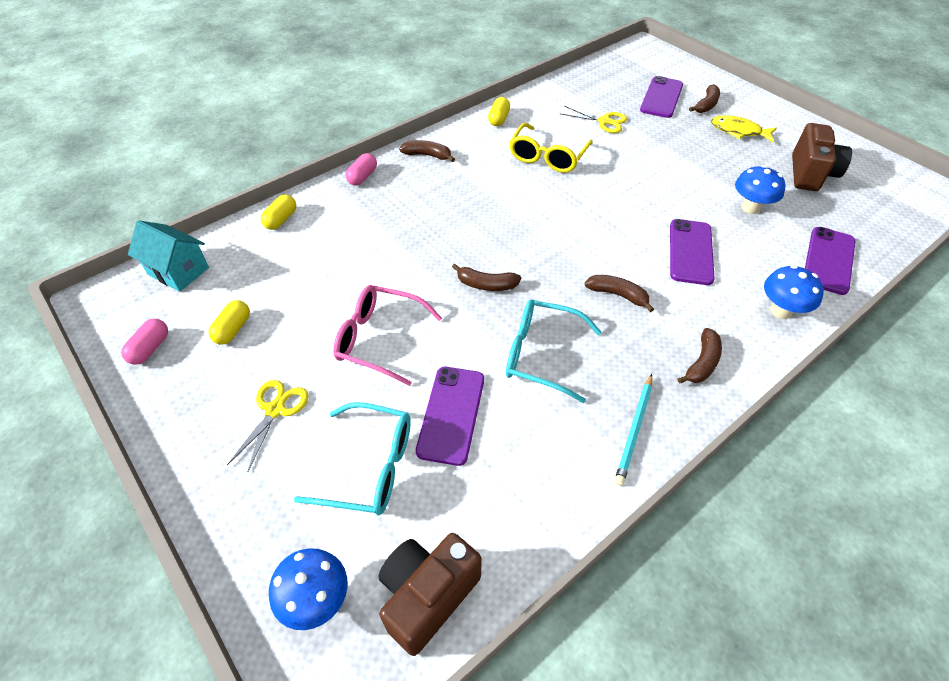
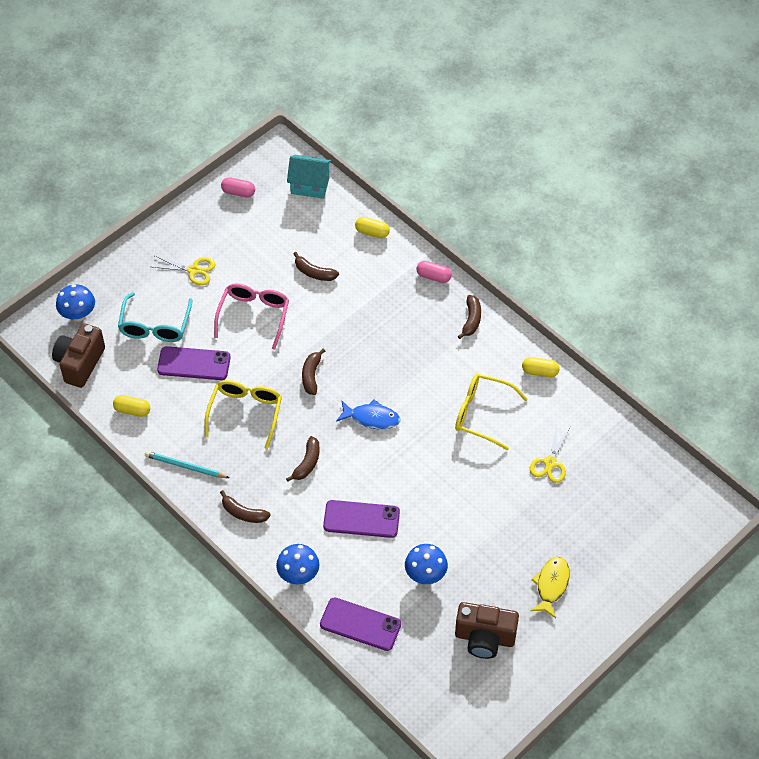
camera: 85 degrees right, 5 degrees up
(178, 271) = (310, 185): turquoise house -> turquoise house turned 75 degrees clockwise
(233, 329) = (257, 232): yellow capsule -> yellow capsule (132, 410)
(427, 595) = (80, 363): brown camera -> brown camera turned 105 degrees counterclockwise
(541, 354) = (245, 412): turquoise glasses -> yellow glasses
(551, 235) = (372, 418): none -> blue fish
(661, 97) = (606, 519): purple phone -> none
(706, 105) = (598, 561): brown banana -> brown banana (314, 272)

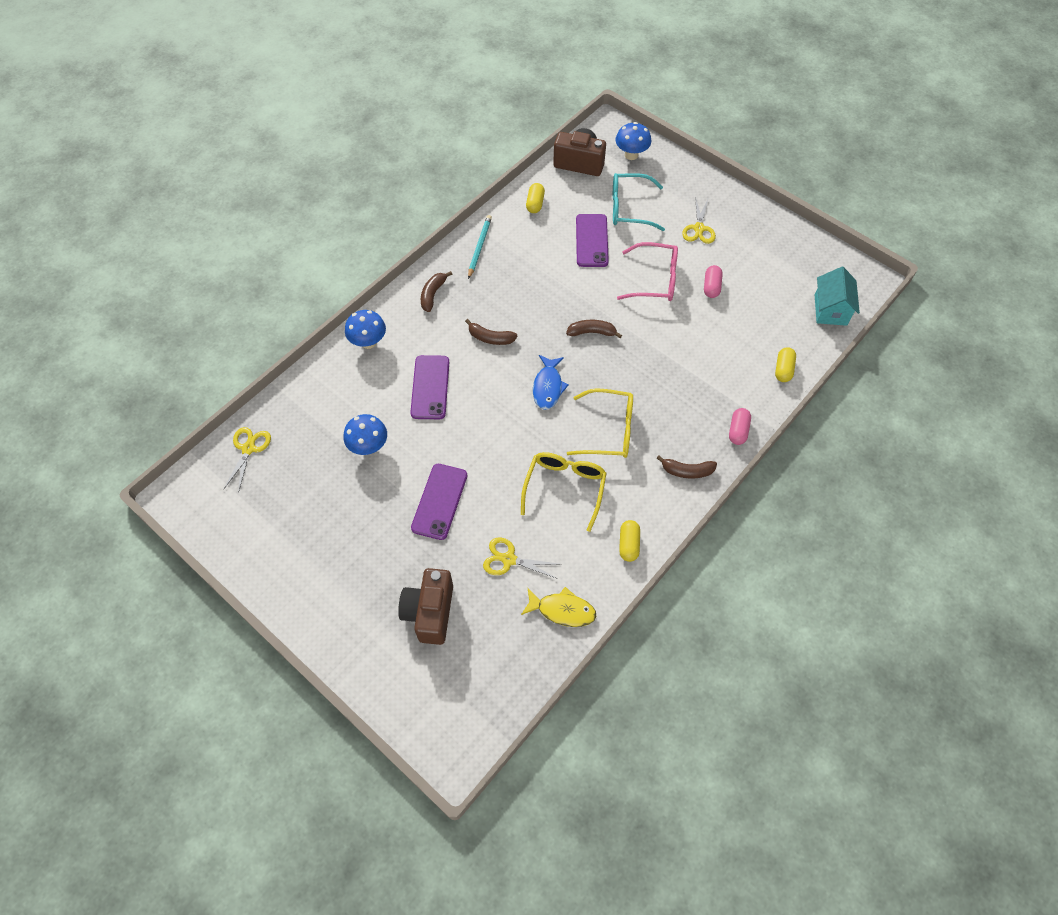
camera: 85 degrees right, 5 degrees up
(238, 192) = (803, 252): pink capsule -> pink capsule (711, 287)
(245, 412) = (542, 285): yellow glasses -> yellow glasses (609, 430)
(314, 272) = (718, 323): brown banana -> none
(360, 624) = (316, 395): purple phone -> purple phone (439, 501)
(419, 686) = (248, 448): none -> yellow scissors
(484, 638) = (297, 504): brown camera -> brown camera (430, 612)
(551, 585) = (357, 565): yellow fish -> yellow fish (562, 610)

